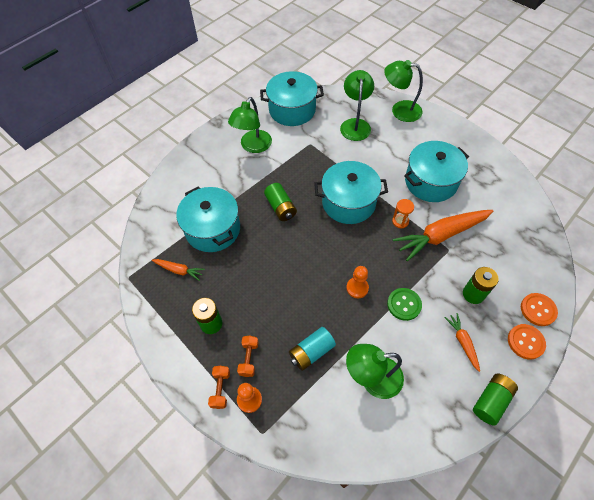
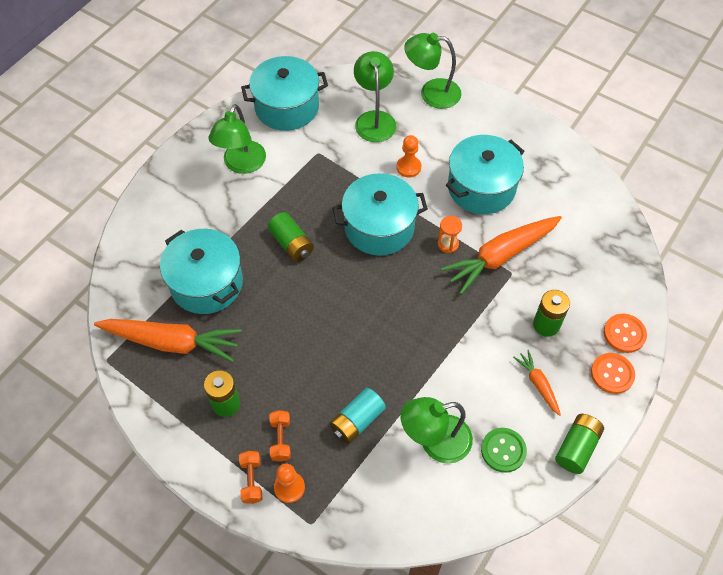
camera: 10 degrees left, 0 degrees up
(179, 270) = (172, 342): orange carrot -> orange carrot, size x2.04
(357, 288) = (403, 335): orange pawn -> orange pawn (408, 167)
(404, 304) = (463, 348): green button -> green button (503, 450)

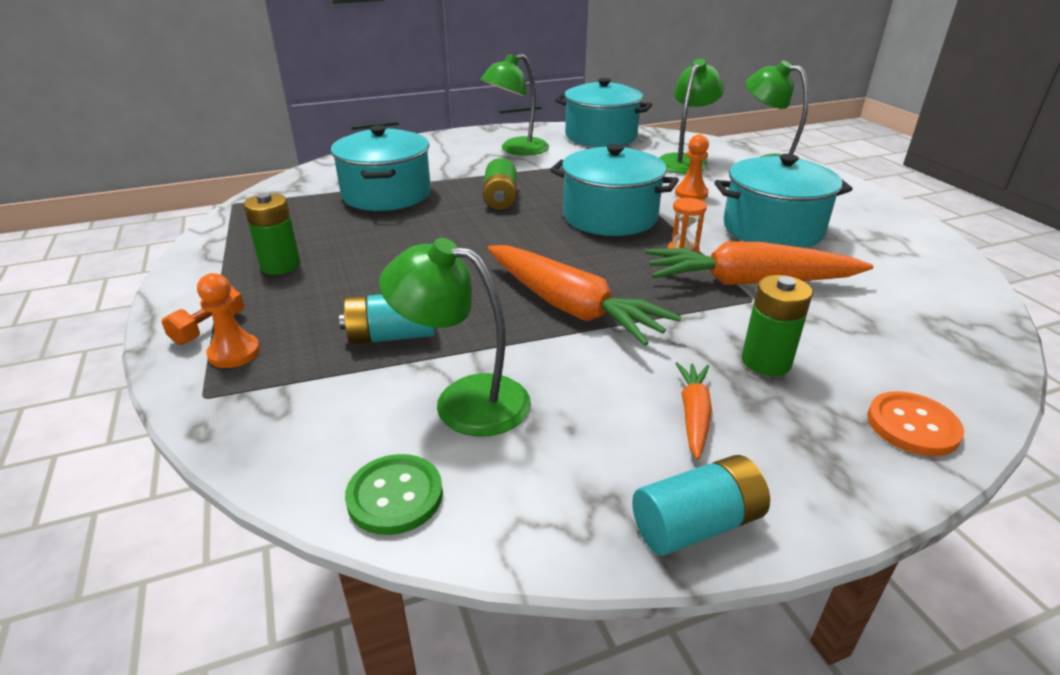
camera: 35 degrees right, 25 degrees down
(172, 342) = (301, 213): orange carrot -> orange carrot (570, 307)
(280, 439) = (288, 312): orange dumbbell -> none
(503, 450) = (556, 460): green button -> green button (395, 496)
(576, 448) = (696, 524): green battery -> turquoise battery
(612, 374) = (851, 462): orange button -> none

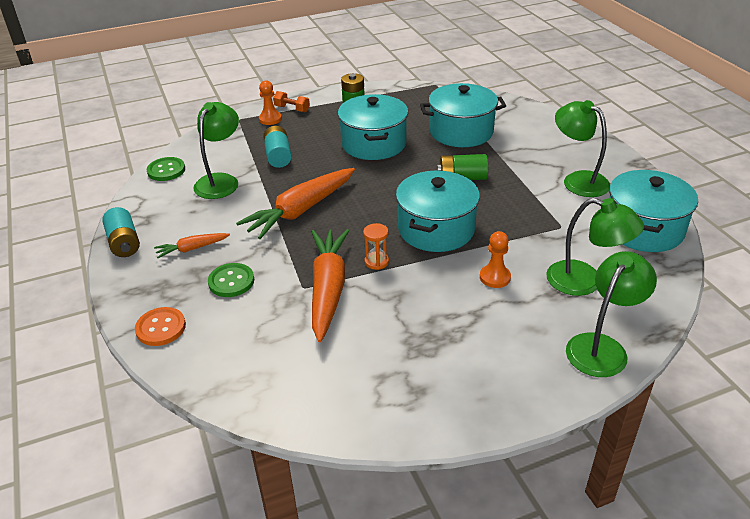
camera: 90 degrees right, 5 degrees up
(693, 414) = (192, 249): orange carrot -> orange carrot turned 150 degrees clockwise
(766, 362) = (231, 281): green battery -> green button
(772, 229) = (422, 318): turquoise pot -> turquoise pot (373, 144)

